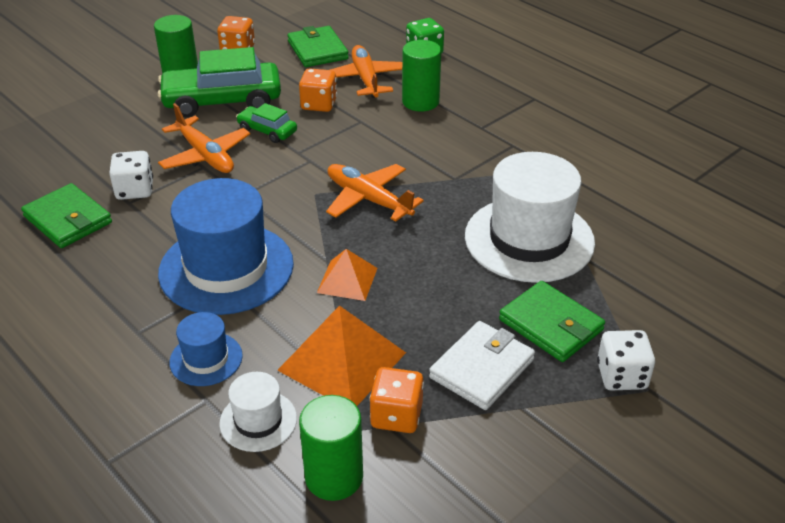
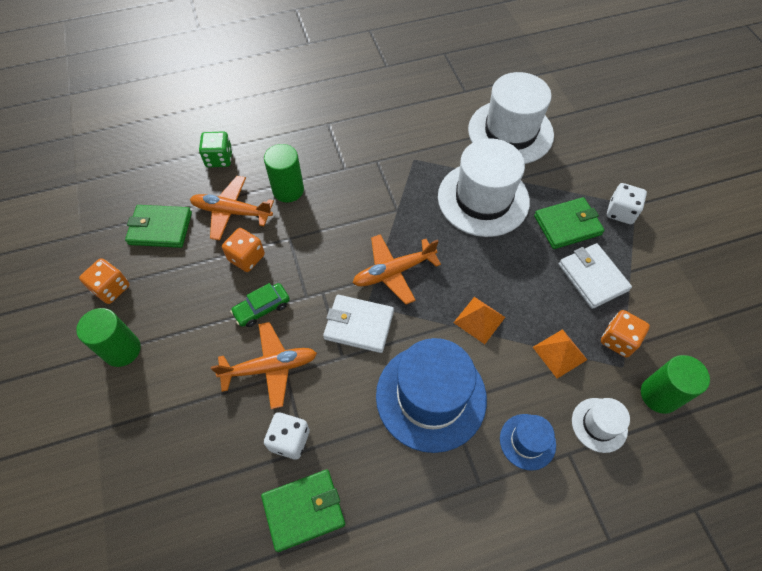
camera: 65 degrees left, 20 degrees up
(222, 101) = (192, 328): green car -> none
(285, 195) = (359, 325): none -> white wallet
(342, 361) = (559, 353): orange pyramid -> orange pyramid, size x0.59
(664, 235) = (510, 132): none -> white hat

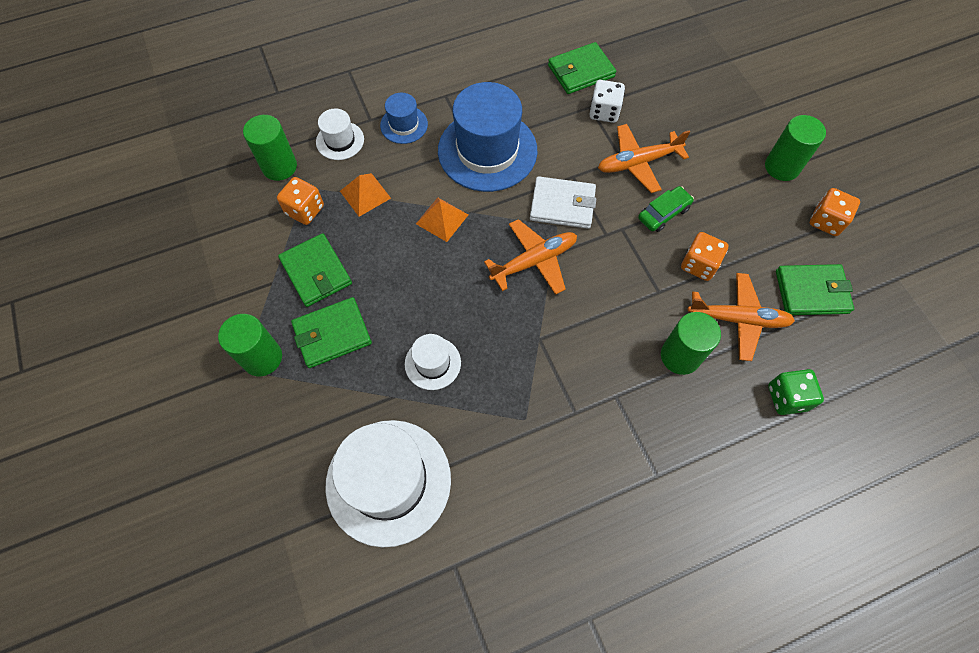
camera: 175 degrees right, 5 degrees up
(483, 199) = (432, 363): white hat -> white hat, size x0.49
(592, 277) = (316, 272): white wallet -> green wallet
(621, 212) = (262, 358): white dice -> green cylinder

